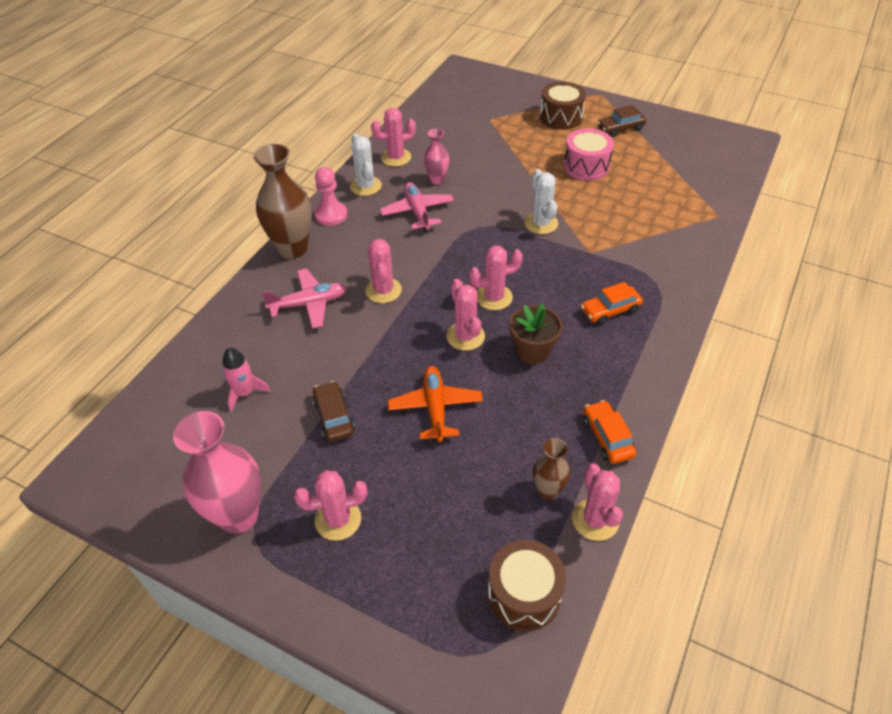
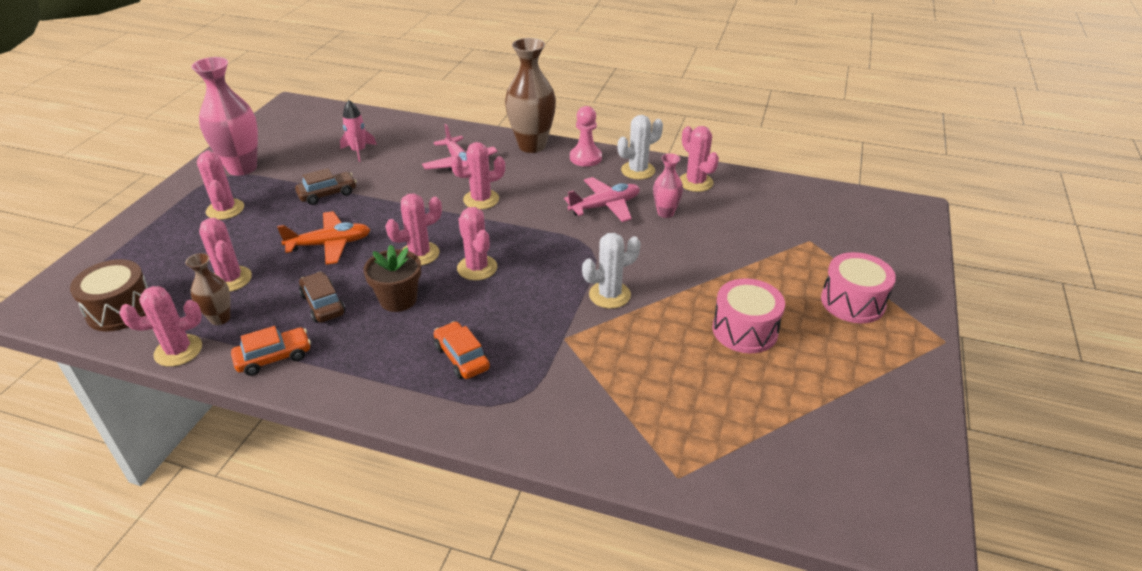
camera: 80 degrees right, 10 degrees down
(483, 491) = (230, 279): none -> pink cactus
(561, 117) = (852, 302): brown drum -> pink drum
(620, 129) = (858, 364): brown car -> brown car (323, 304)

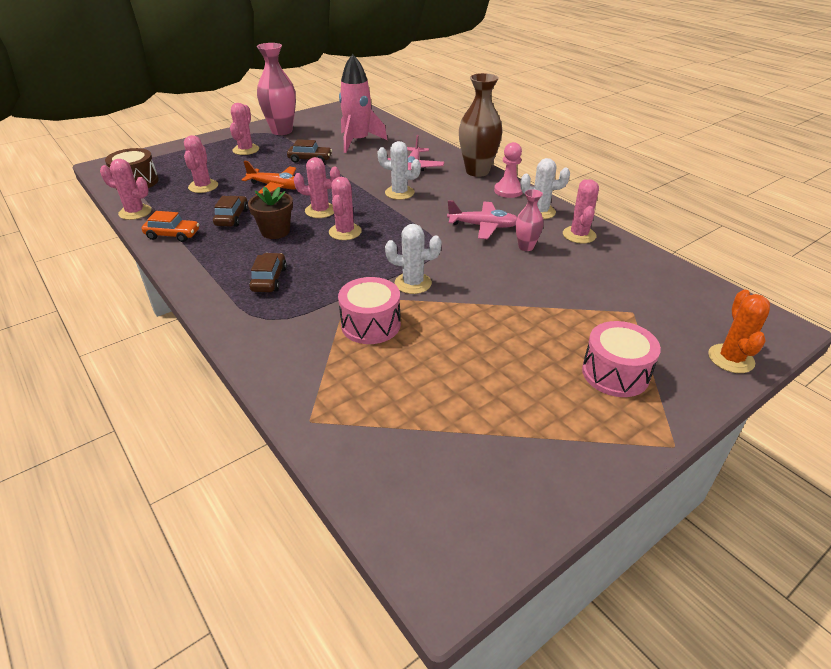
camera: 35 degrees right, 0 degrees up
(220, 318) = (173, 204): brown vase -> none
(358, 151) = (358, 141): pink rocket -> pink rocket, size x1.89
(462, 357) = (269, 279): orange car -> brown car
(481, 199) = (399, 193): pink cactus -> white cactus
(745, 330) = (488, 351): pink drum -> pink drum (371, 324)
(909, 250) = (731, 359): none -> orange cactus

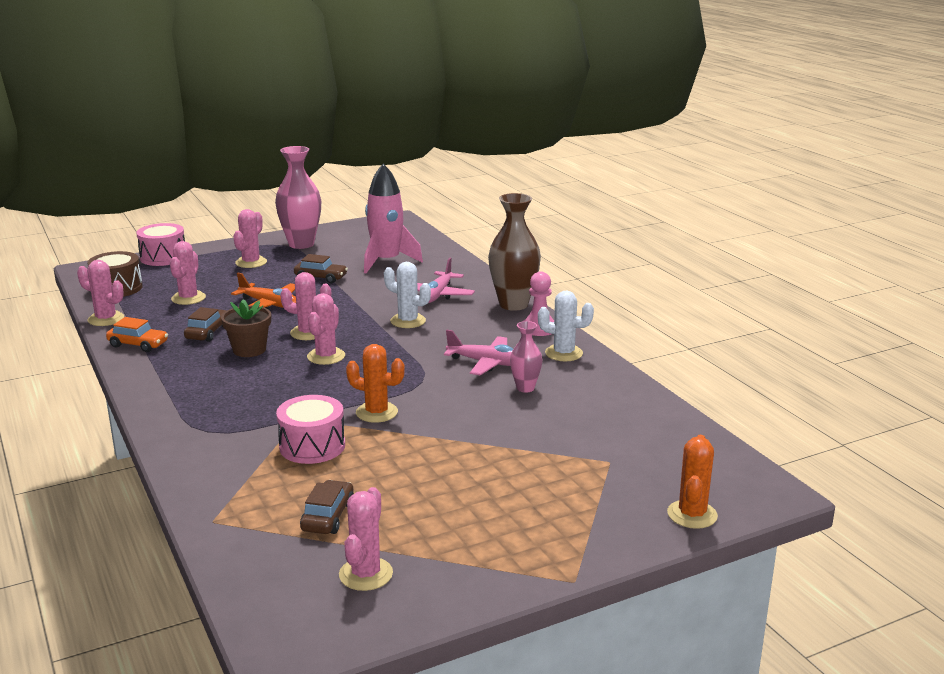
camera: 10 degrees right, 15 degrees down
(269, 279) = (223, 395): brown car -> brown car (328, 516)
(413, 283) = (376, 412): white cactus -> orange cactus
(579, 235) = (596, 381): pink cactus -> pink cactus (366, 574)
(615, 373) = (551, 514): pink drum -> pink drum (163, 257)

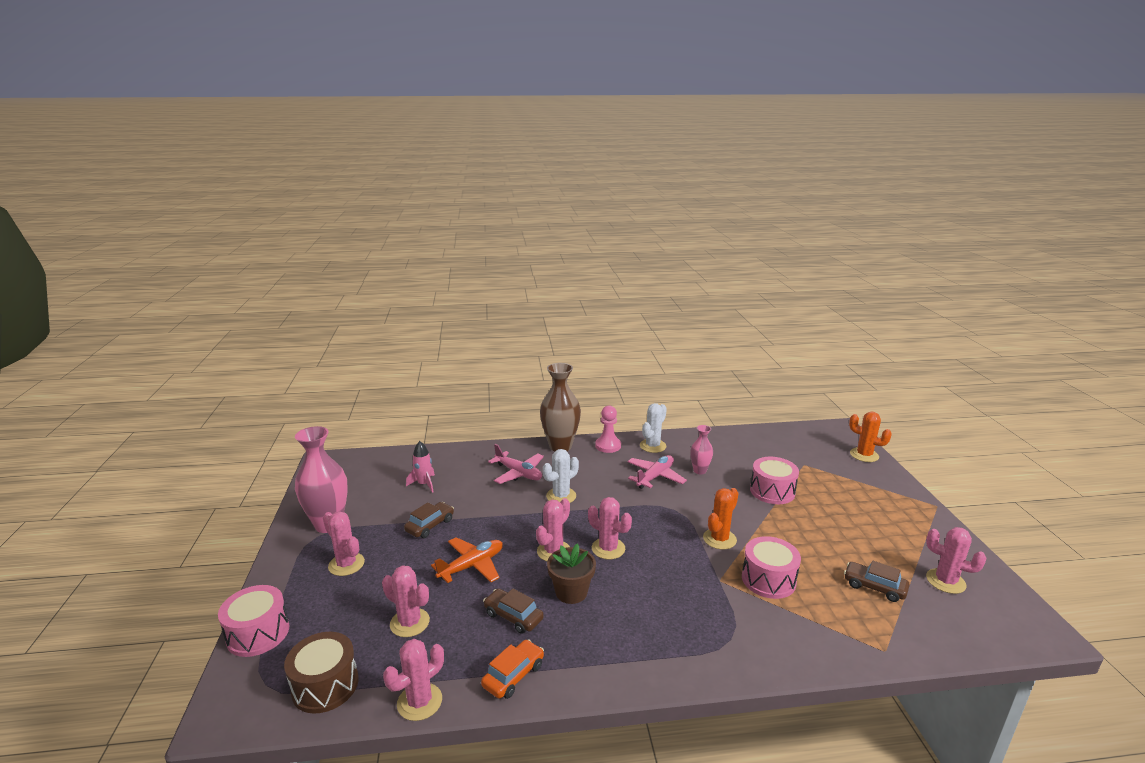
camera: 70 degrees left, 0 degrees up
(386, 262) = (424, 484): pink rocket -> pink rocket, size x0.53
(511, 440) = (772, 491): none -> pink drum

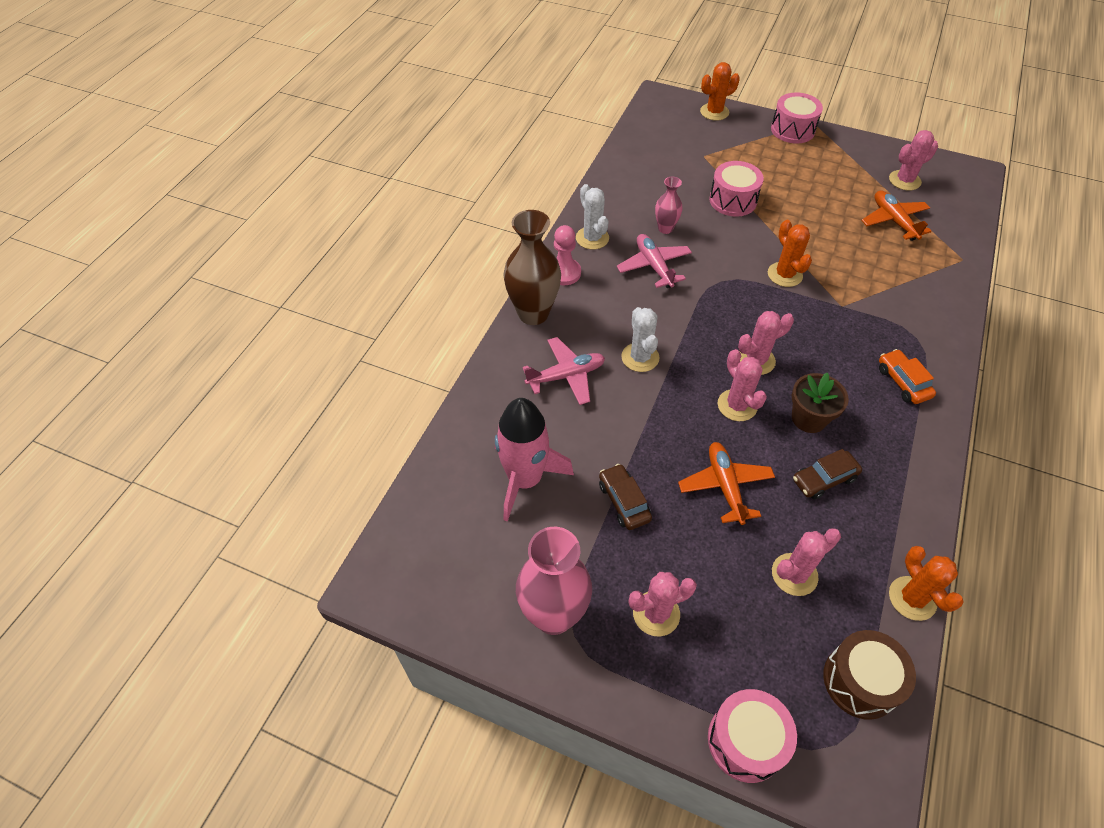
camera: 60 degrees left, 30 degrees up
(419, 702) = (912, 598): pink cactus -> orange cactus
(424, 484) = (525, 479): pink rocket -> pink rocket, size x1.89
(513, 675) = (904, 509): orange car -> orange car (903, 382)
(768, 579) = (856, 275): pink drum -> pink drum (792, 130)
(874, 587) = (893, 221): brown car -> orange plane

